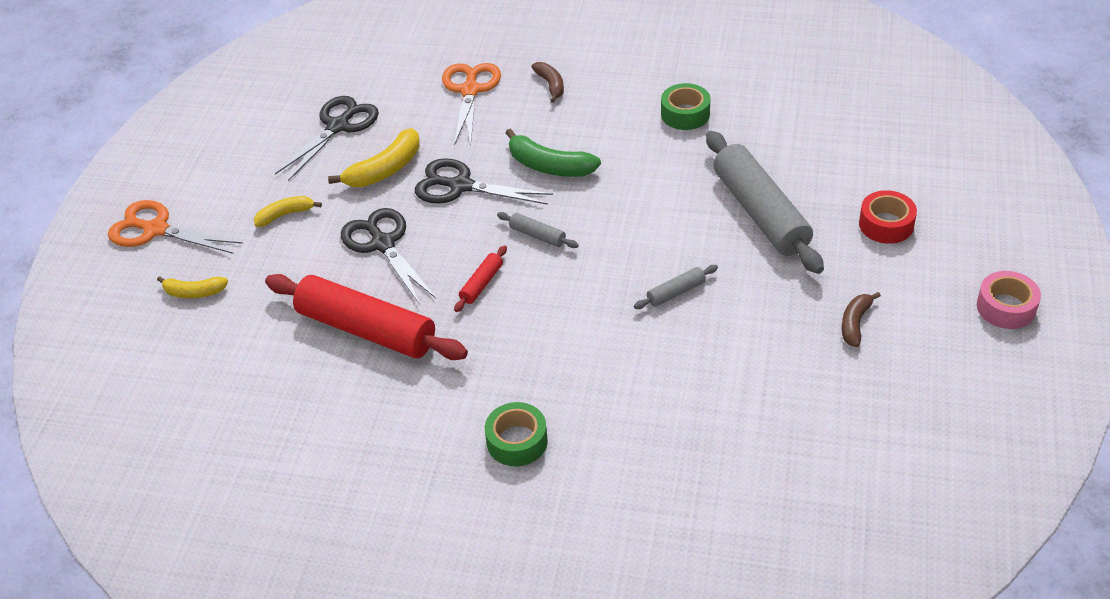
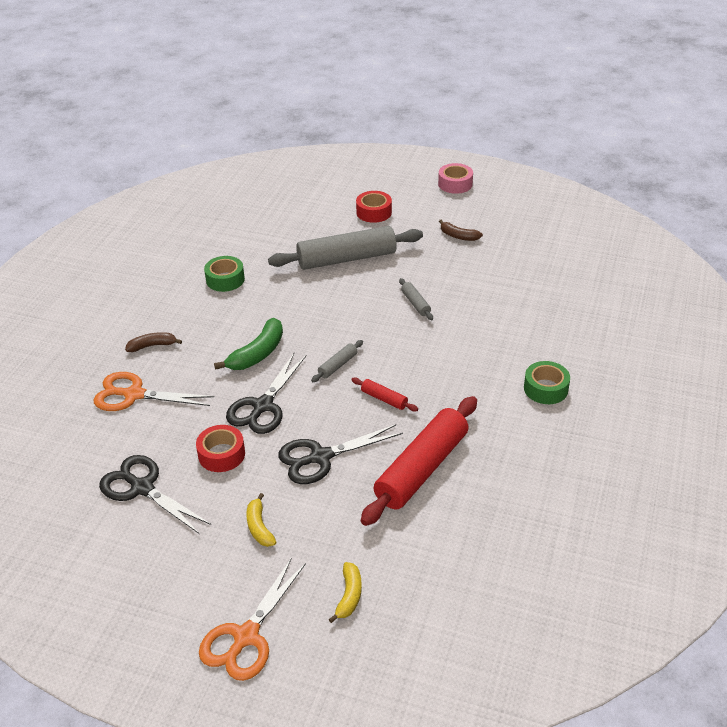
camera: 85 degrees left, 5 degrees down
(385, 170) = (221, 454): yellow banana -> red tape

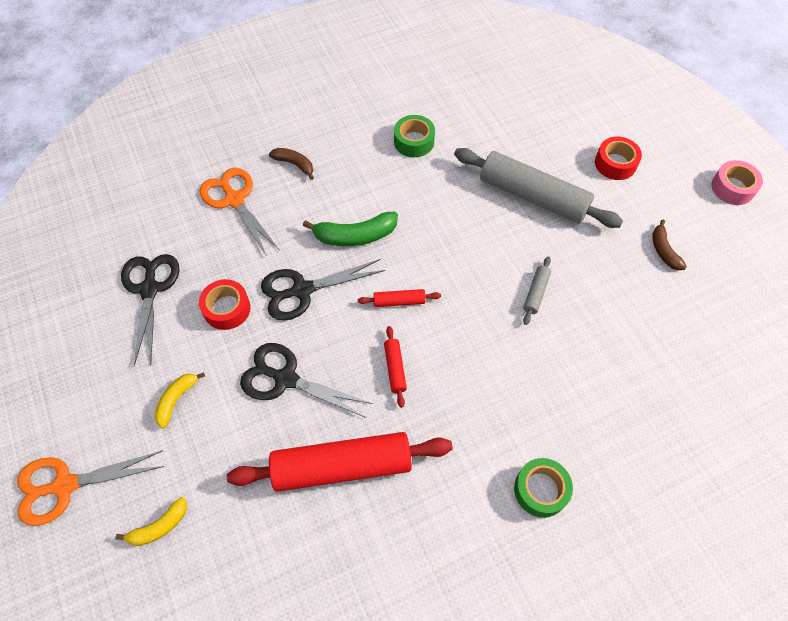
camera: 45 degrees right, 20 degrees up
(338, 365) = (399, 301): grey rolling pin -> red rolling pin

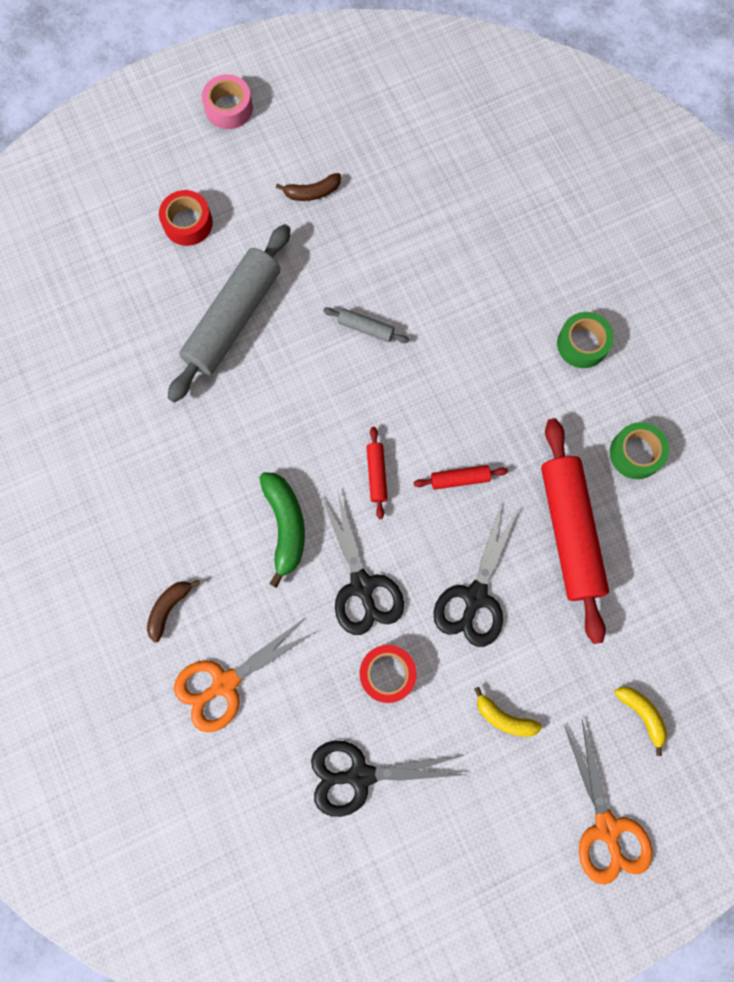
camera: 90 degrees left, 15 degrees up
(414, 141) = (139, 455): green tape -> green tape (635, 453)

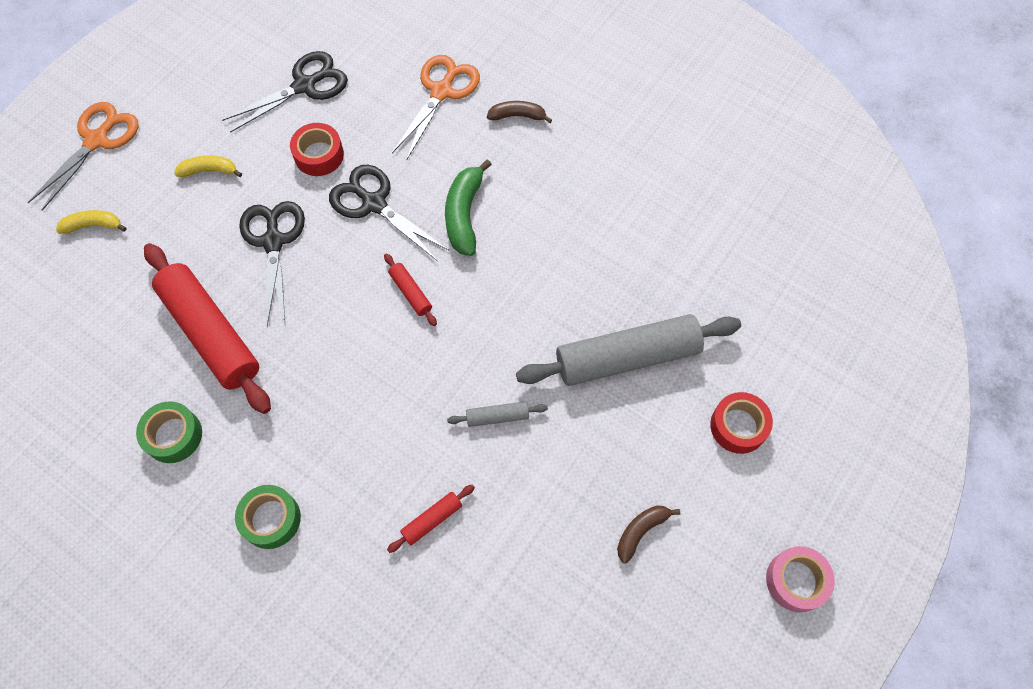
camera: 150 degrees right, 10 degrees down
(169, 608) = (517, 116): brown banana -> brown banana turned 90 degrees counterclockwise
(233, 319) = (627, 357): grey rolling pin -> grey rolling pin turned 75 degrees clockwise
(285, 526) = (464, 214): green banana -> green banana turned 45 degrees clockwise
(460, 479) = (333, 326): red rolling pin -> red rolling pin (432, 520)
(606, 827) = (97, 140): orange scissors -> orange scissors turned 75 degrees clockwise
(642, 714) = (93, 225): yellow banana -> yellow banana turned 150 degrees clockwise

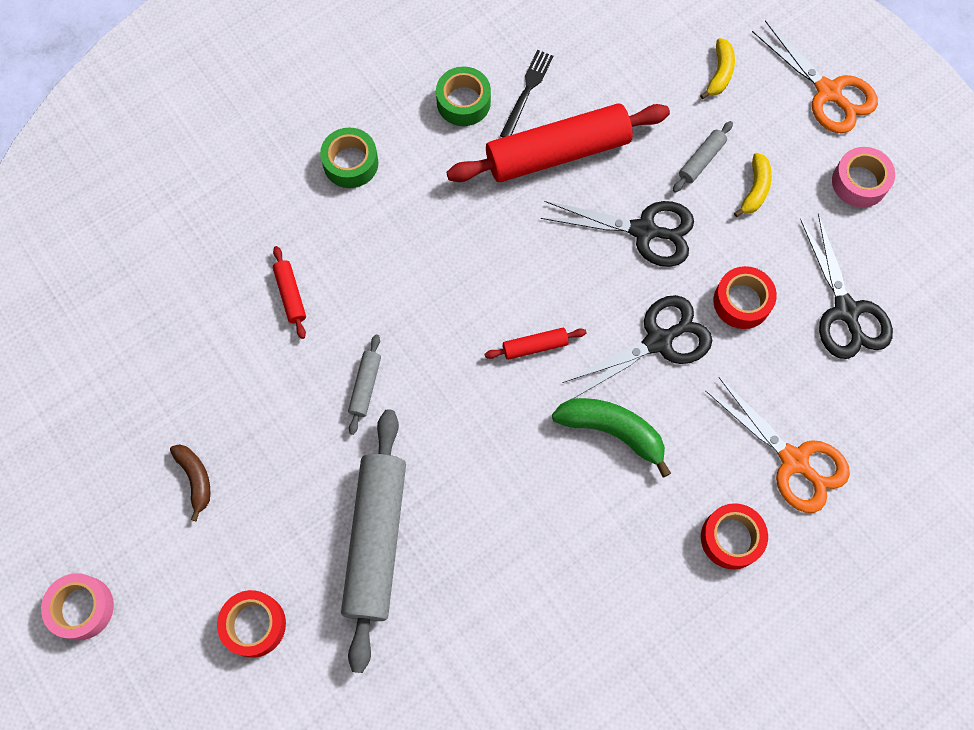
camera: 110 degrees right, 5 degrees up
(148, 381) = (527, 91): none -> black fork
(183, 101) = (859, 182): none -> pink tape
(190, 217) = (701, 160): none -> grey rolling pin
(517, 116) = (731, 538): brown banana -> red tape

